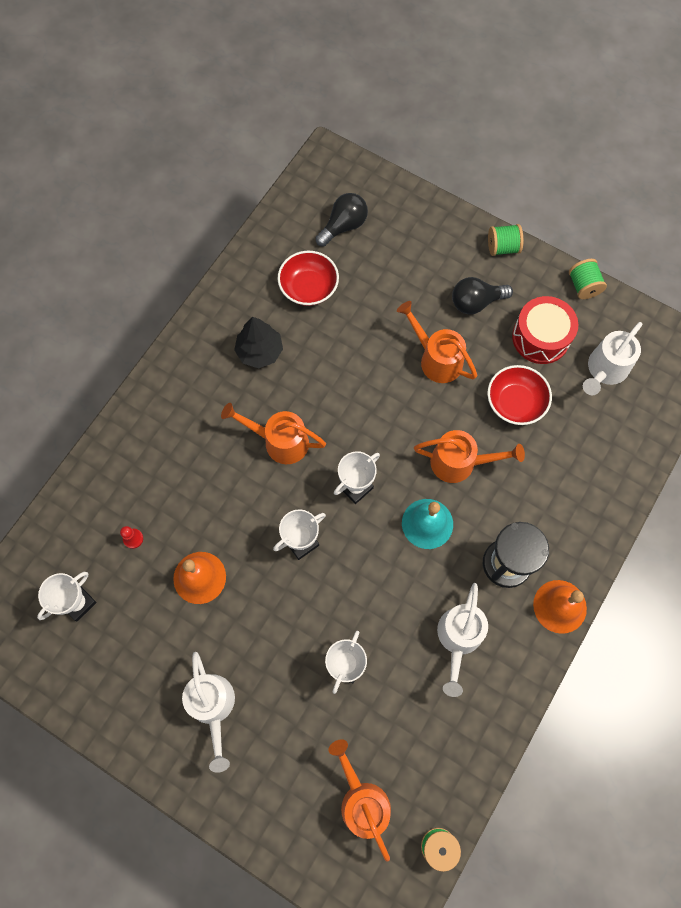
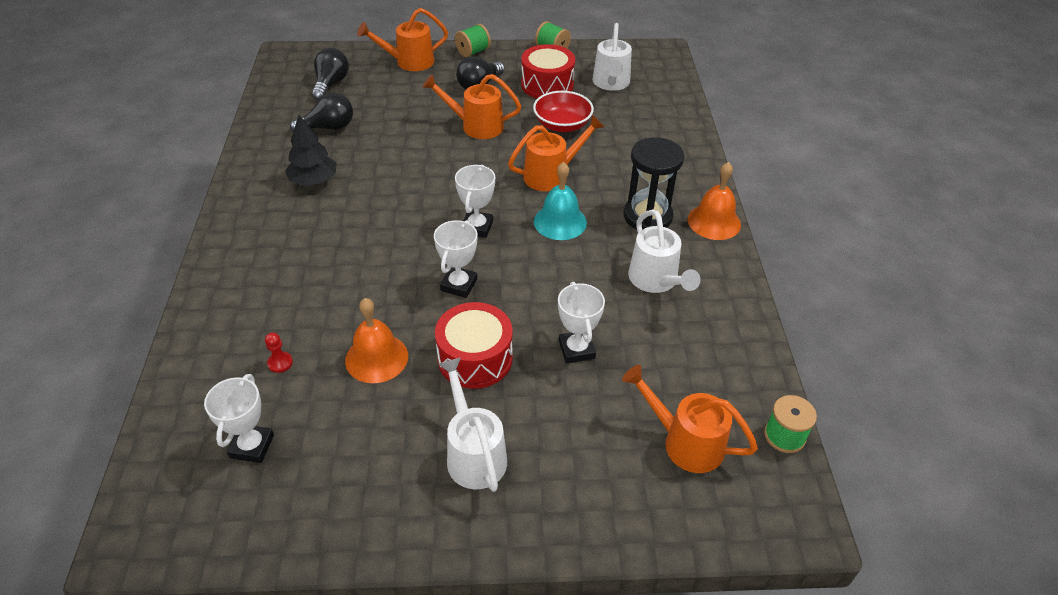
camera: 35 degrees left, 25 degrees down
(213, 707) = (473, 453): white watering can -> white watering can turned 150 degrees counterclockwise
(267, 624) = (475, 358): none -> red drum
(279, 441) = (380, 228): orange watering can -> orange watering can (409, 62)
(309, 288) = (329, 127): red bowl -> black light bulb

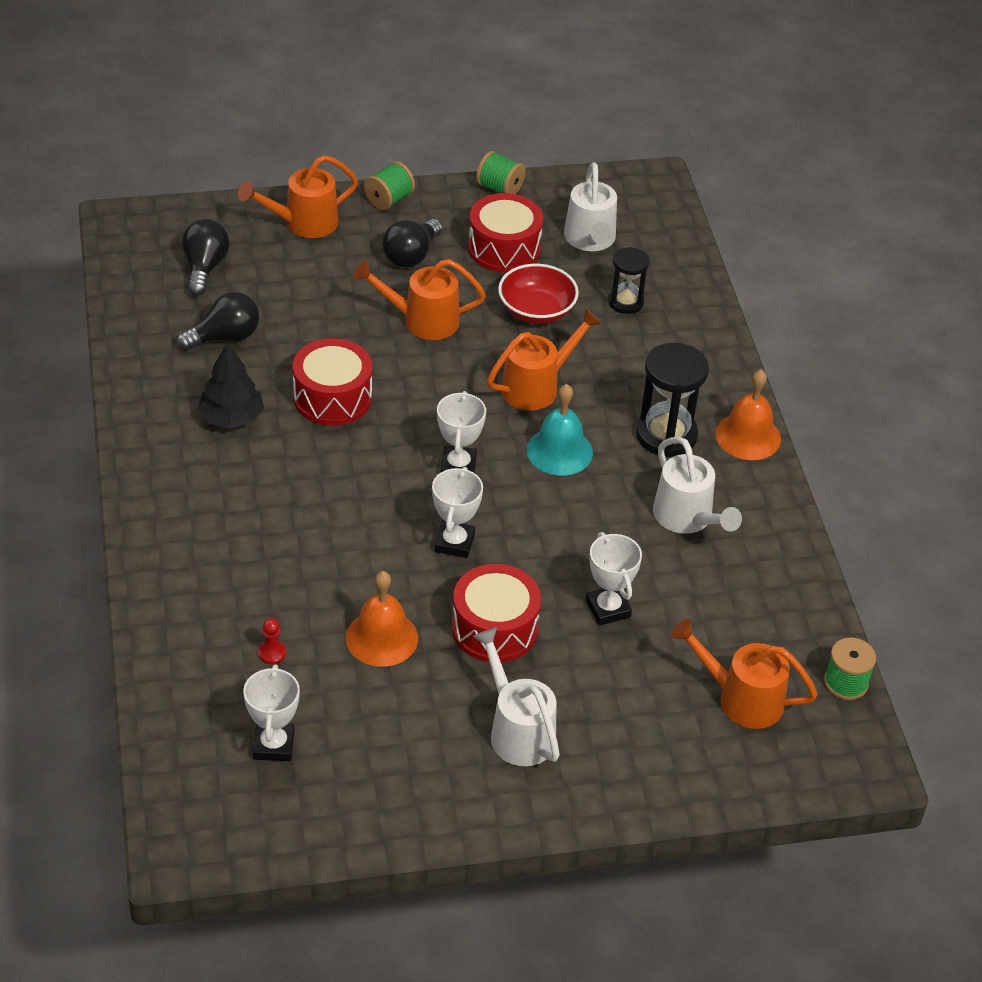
camera: 10 degrees left, 0 degrees up
(394, 172) = (332, 397): none -> red drum
(630, 123) = (625, 302): none -> black hourglass

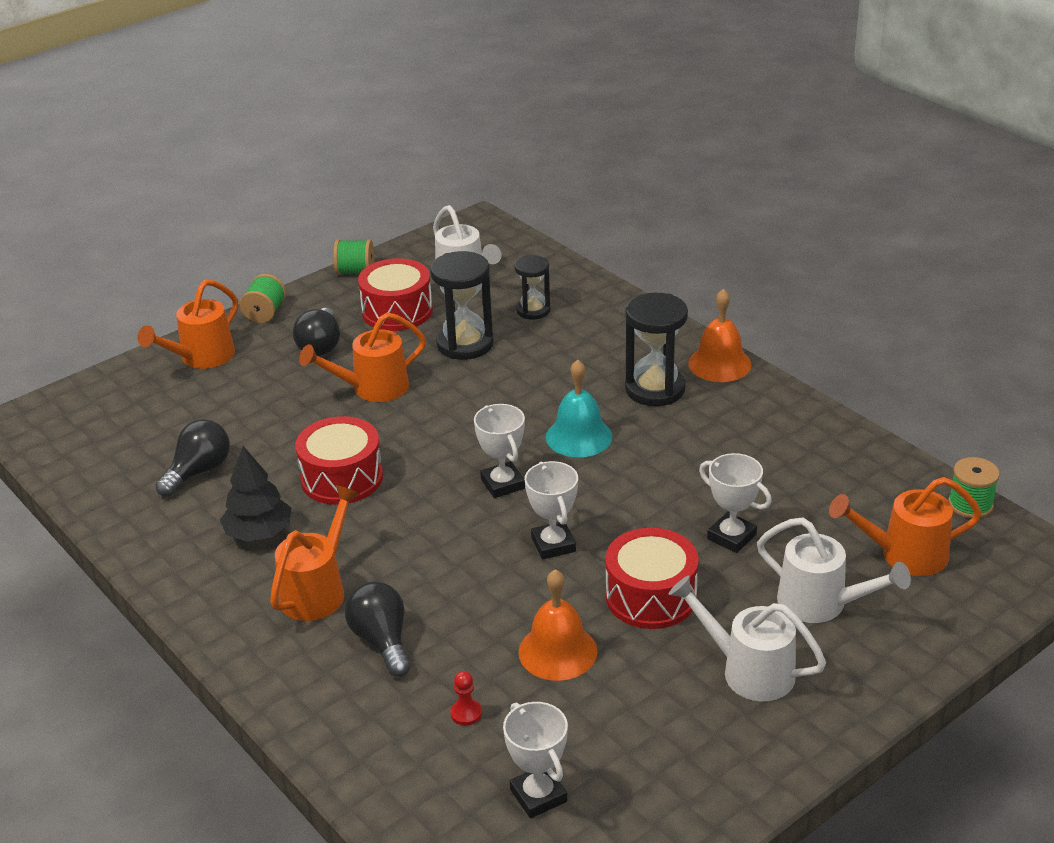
camera: 25 degrees left, 10 degrees down
(205, 268) = (134, 425): black light bulb -> black light bulb (382, 641)
(536, 311) = (465, 344): red bowl -> black hourglass
(537, 386) = (516, 397): orange watering can -> orange watering can (318, 590)
(687, 519) = (730, 441): white watering can -> white watering can (821, 604)

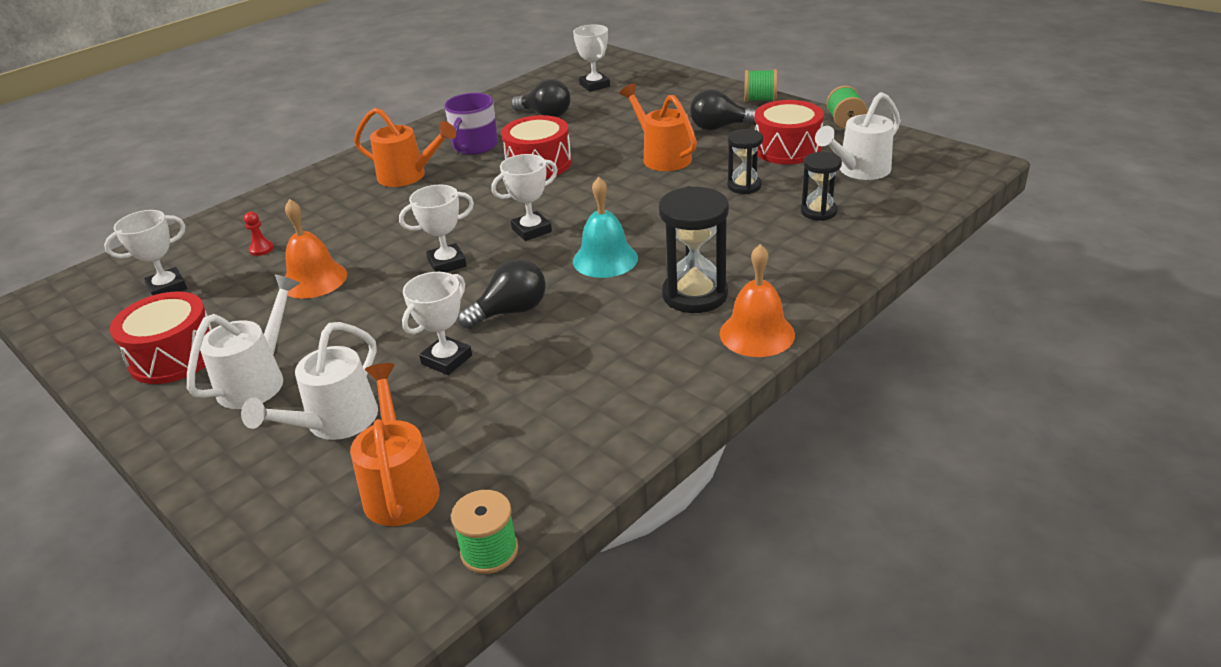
camera: 85 degrees right, 0 degrees up
(129, 428) = (594, 85): none -> white trophy
(201, 358) = (688, 90): orange watering can -> none
(259, 533) = (474, 146): black tree -> purple mug
(382, 641) = (348, 207): black light bulb -> black light bulb (510, 312)
(465, 344) = (744, 186): black hourglass -> black hourglass, size x0.62
(651, 596) = (369, 319): red drum -> red drum (174, 356)

